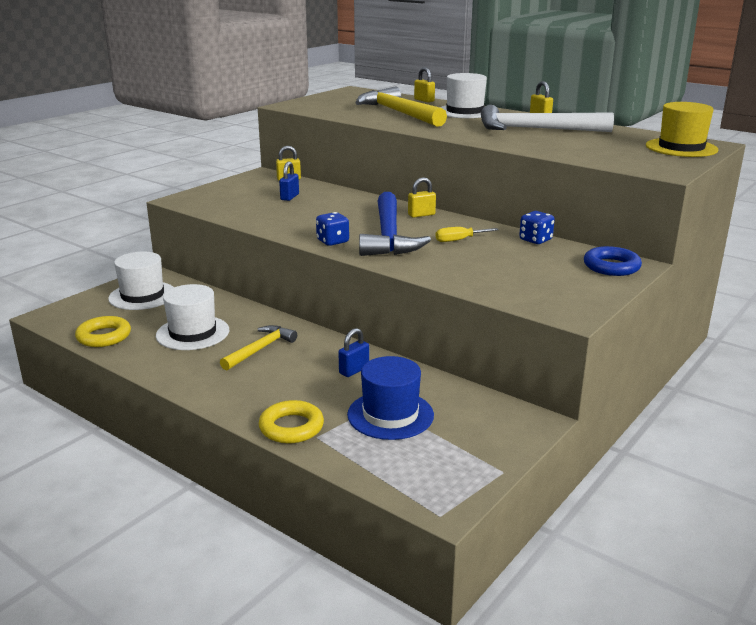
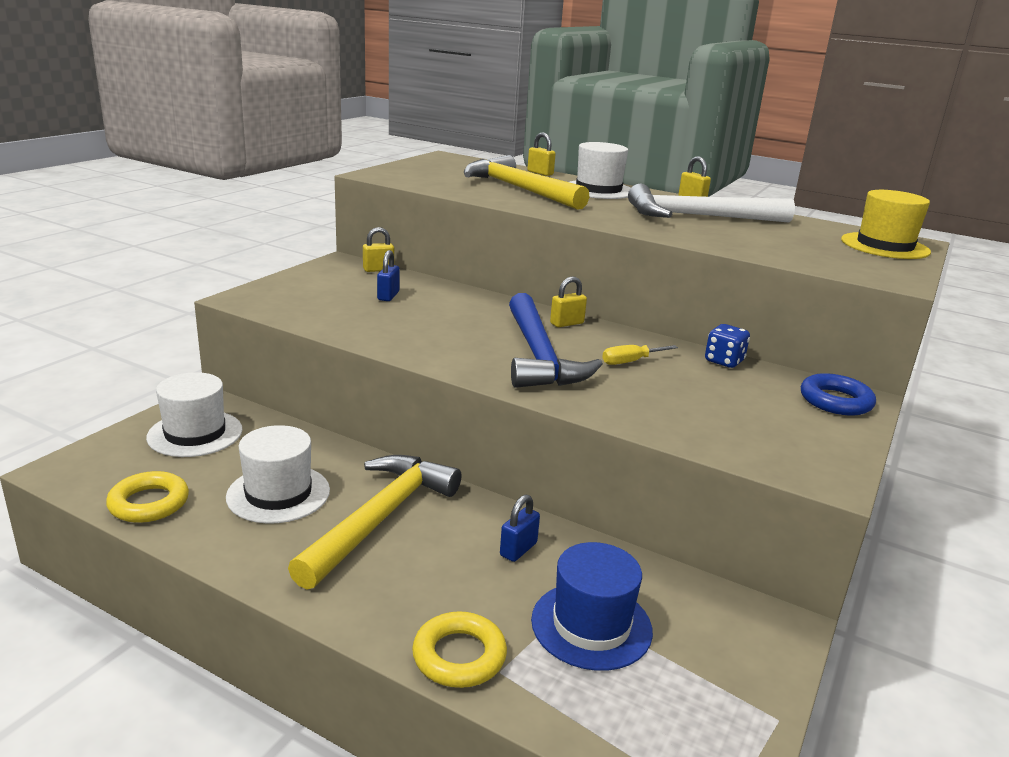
camera: 10 degrees left, 0 degrees up
(260, 349) = (380, 518): yellow hammer -> yellow hammer, size x1.75
(332, 241) = (468, 364): blue dice -> none

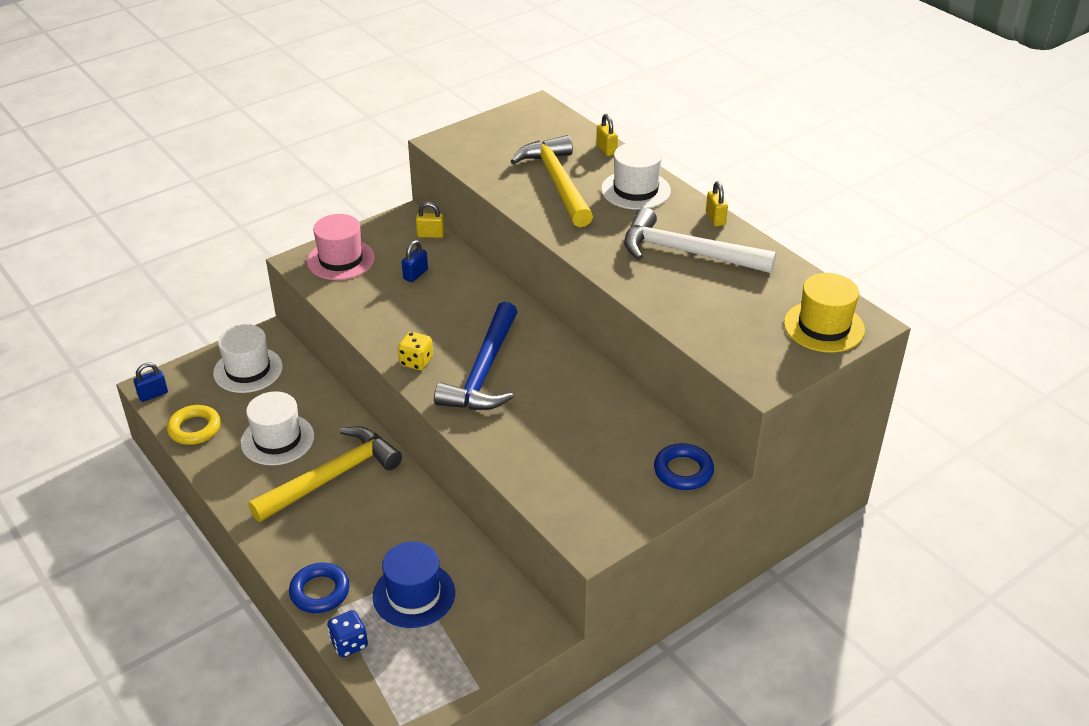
camera: 25 degrees right, 15 degrees up
(291, 293) = (341, 259): none -> pink hat
(453, 357) = (416, 362): none -> yellow dice
(459, 656) = (320, 592): yellow ring -> blue ring
(518, 549) = (407, 526): blue padlock -> blue padlock (153, 394)
(567, 323) = (539, 335): yellow padlock -> none
(630, 362) = (552, 392): yellow screwdriver -> none
(724, 361) = (633, 407): blue dice -> blue dice (349, 643)

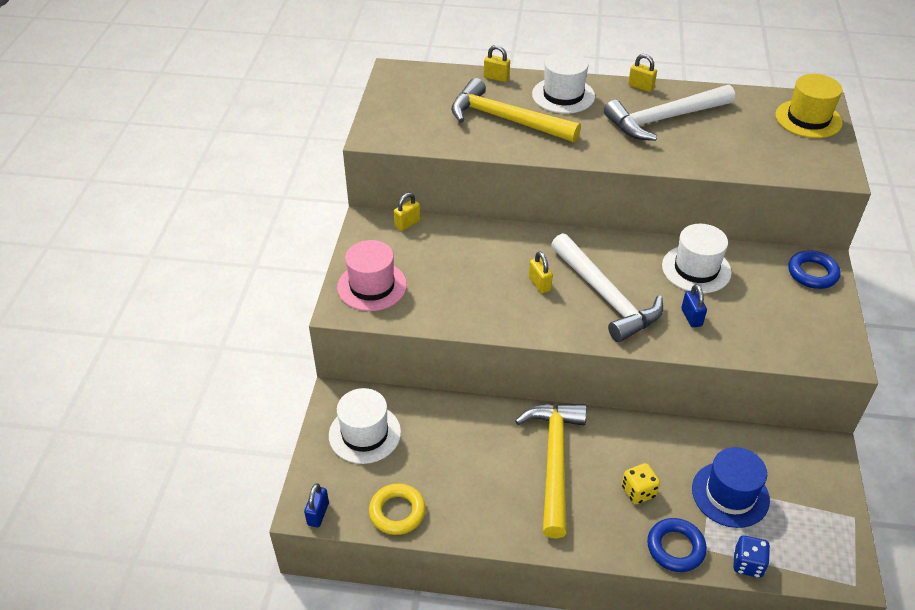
camera: 45 degrees left, 5 degrees up
(277, 439) = (473, 467): white hat -> white hat (696, 269)
(415, 274) = (446, 260): blue padlock -> blue padlock (691, 317)
(416, 362) = (552, 322): yellow dice -> yellow dice (638, 491)
(451, 332) = (539, 284): none -> yellow padlock
(484, 372) = (606, 296): blue hammer -> white hammer

